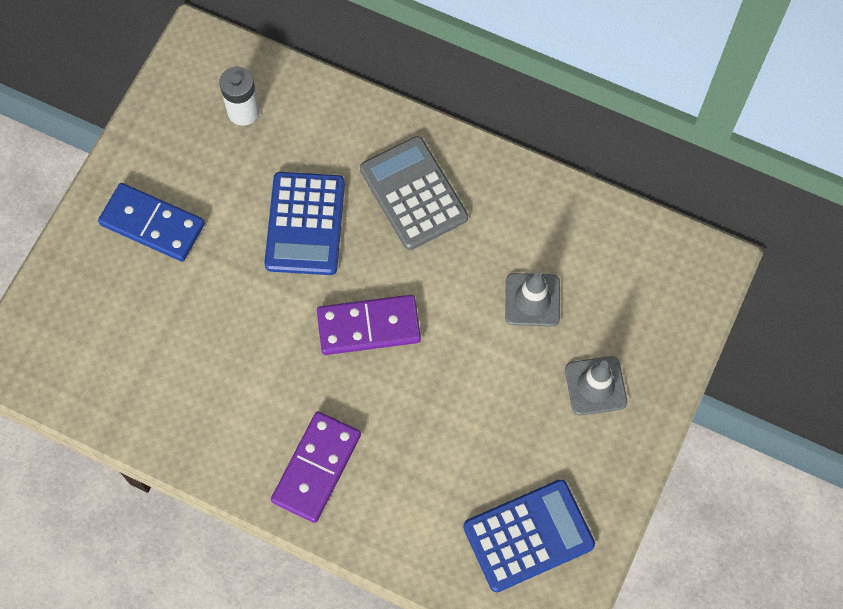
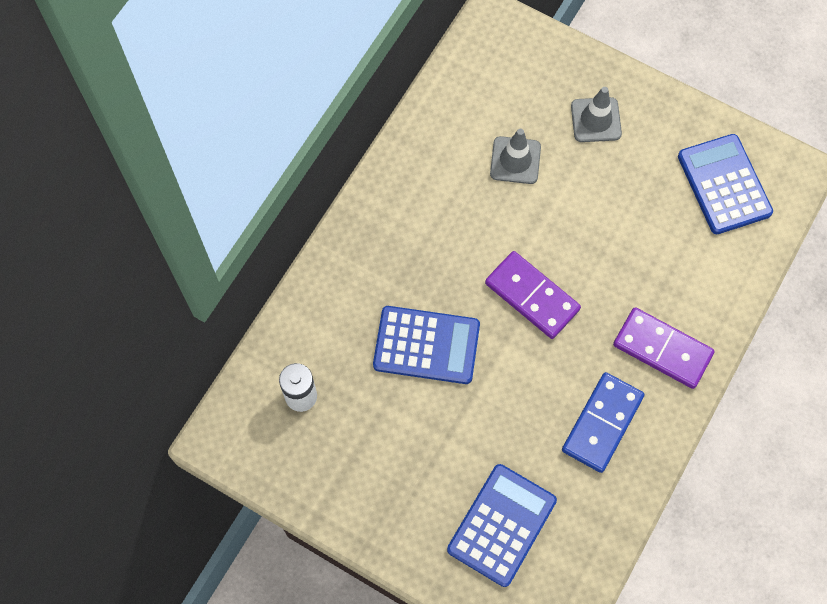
camera: 85 degrees left, 0 degrees up
(116, 310) = (502, 525): none -> blue calculator
(152, 224) = (414, 488): blue domino -> blue domino (602, 423)
(368, 326) = (532, 296): purple domino -> purple domino turned 45 degrees counterclockwise
(413, 193) = (404, 248): grey calculator -> none

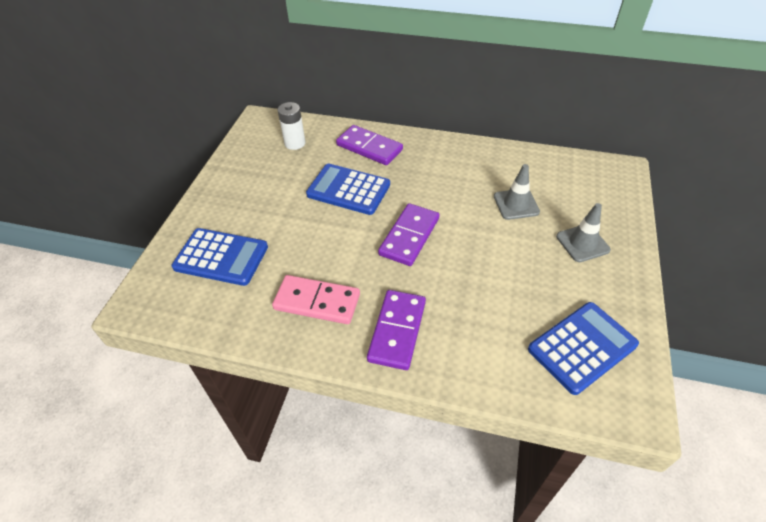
camera: 75 degrees right, 20 degrees down
(347, 297) = (369, 147): none -> purple domino
(426, 345) = (348, 190): blue calculator -> blue calculator turned 120 degrees clockwise
(602, 423) = (317, 302): blue domino -> pink domino

